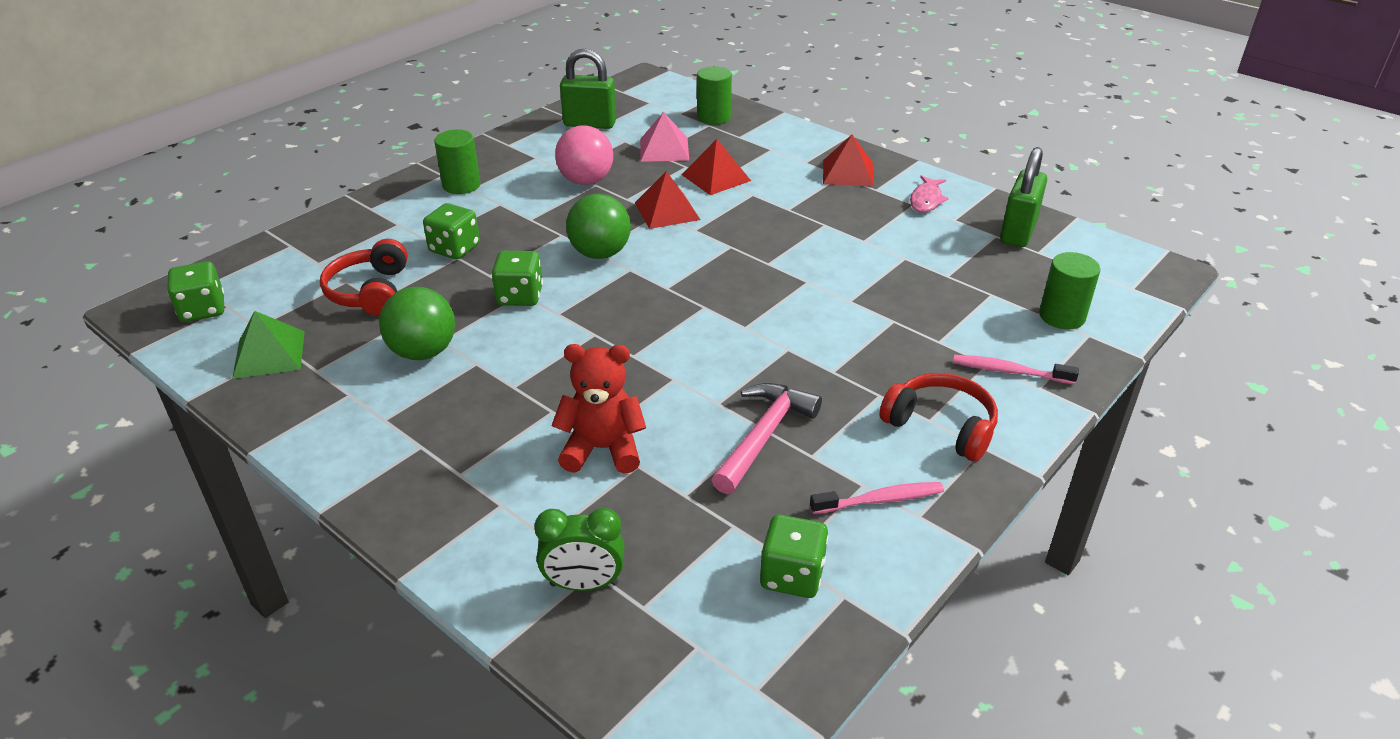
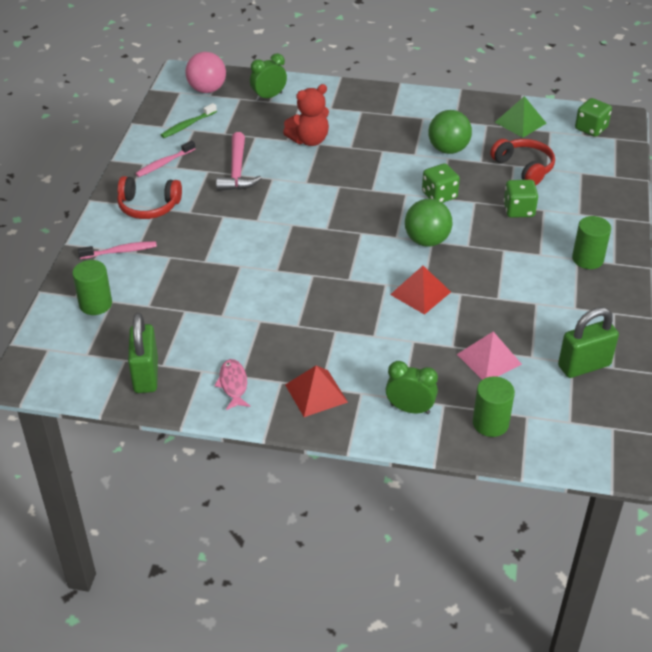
camera: 150 degrees right, 5 degrees up
(586, 181) = (508, 298): pink ball -> pink ball (207, 90)
(716, 177) = (417, 342): red pyramid -> none
(771, 141) = (410, 409): none -> green clock
(792, 575) = (187, 125): green dice -> green toothbrush

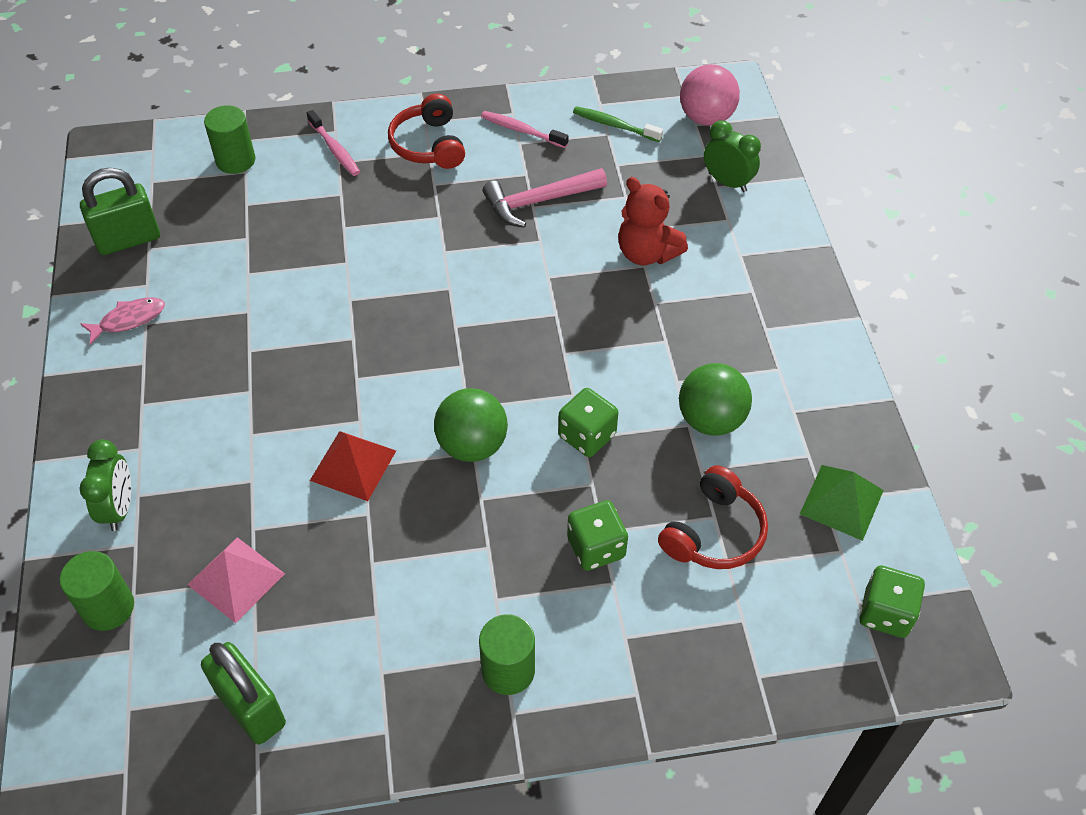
camera: 70 degrees right, 10 degrees up
(316, 393) = (129, 402): red pyramid -> none

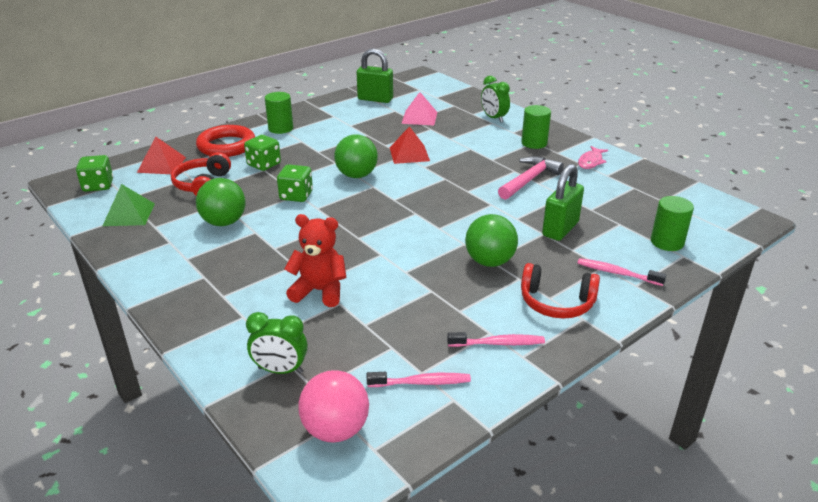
camera: 150 degrees right, 20 degrees down
(108, 607) = (459, 101): green cylinder -> green cylinder (534, 143)
(128, 240) = (651, 187): green padlock -> green padlock (560, 229)
(429, 145) = (556, 302): red headphones -> red headphones turned 150 degrees clockwise
(442, 215) = (489, 262): none -> green ball
(538, 202) = (430, 295): pink hammer -> pink hammer (529, 180)
(614, 125) = (421, 382): green toothbrush -> pink toothbrush
(634, 649) = (226, 146): none -> red ring
(768, 635) = (161, 164): none -> red pyramid

